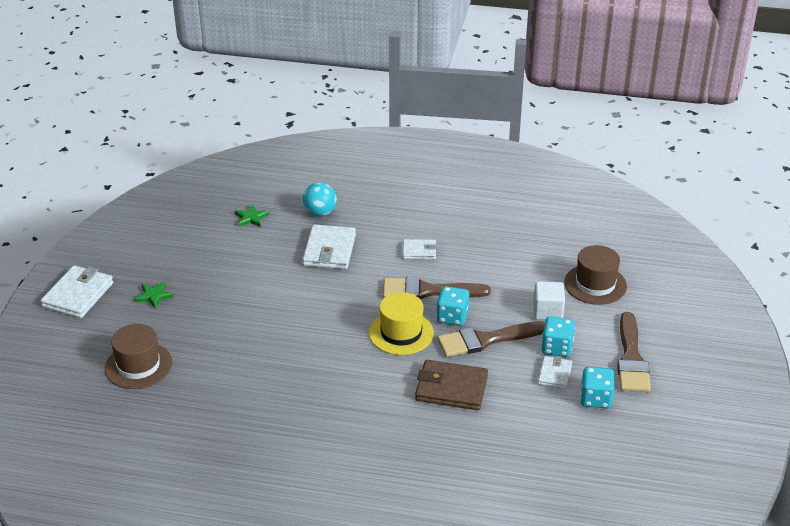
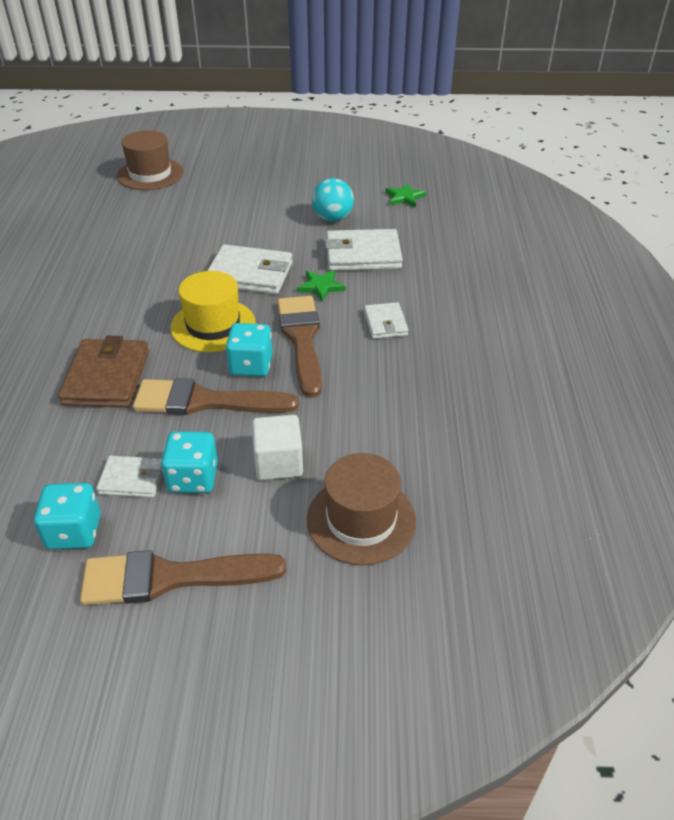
camera: 80 degrees right, 5 degrees up
(78, 295) = (249, 132): white wallet -> white wallet (250, 274)
(154, 296) = (254, 166): green star -> green star (321, 287)
(320, 212) = (435, 239): turquoise ball -> turquoise ball (332, 218)
(486, 340) = (205, 401): brown brush -> brown brush turned 60 degrees counterclockwise

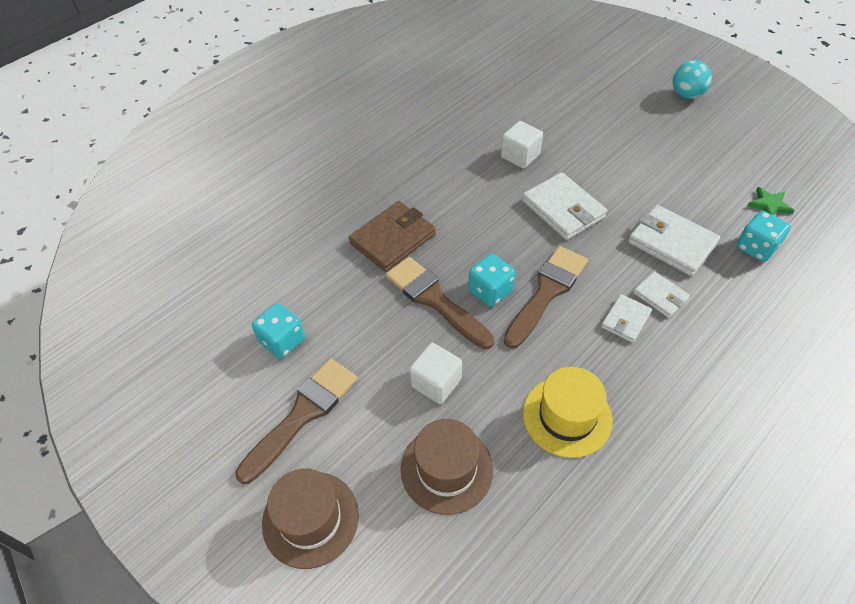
camera: 45 degrees right, 10 degrees up
(132, 479) = (342, 328): white wallet -> white wallet (660, 296)
(150, 174) = (573, 73): brown hat -> brown hat (310, 519)
(167, 254) = (520, 156): none -> white cube
(170, 577) = (303, 414): brown brush -> brown brush turned 90 degrees clockwise
(193, 478) = (375, 354): turquoise dice -> turquoise dice (756, 247)
(213, 325) = (496, 239): yellow hat -> yellow hat (567, 416)
(321, 287) = (606, 253): green star -> none
(332, 218) = (680, 192): turquoise ball -> turquoise ball (686, 95)

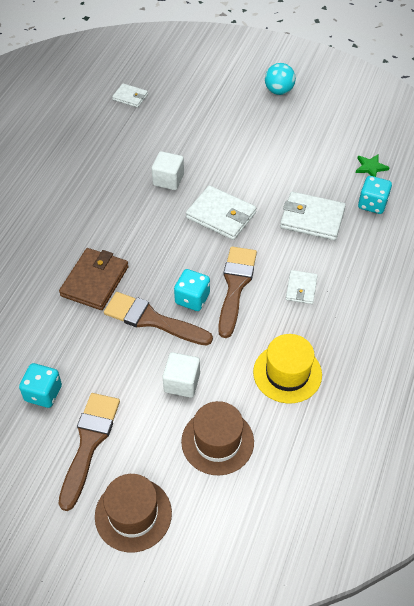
camera: 25 degrees left, 0 degrees up
(660, 296) = (319, 262): white wallet -> white wallet (130, 97)

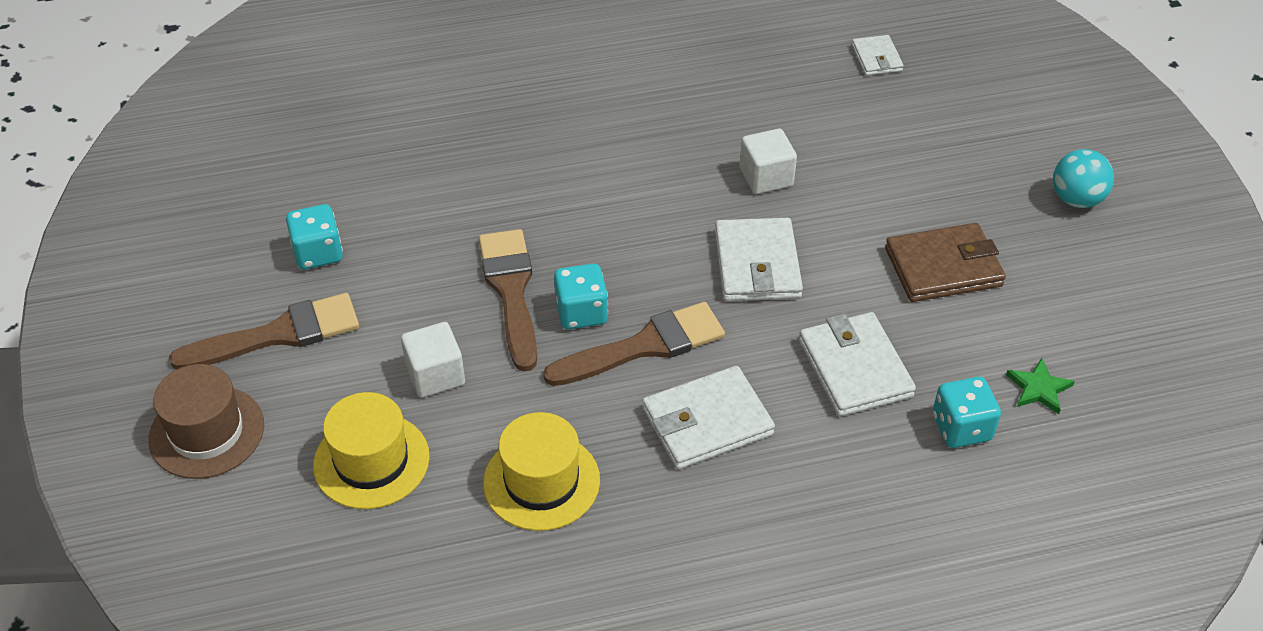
camera: 55 degrees right, 5 degrees down
(94, 281) = (524, 203): brown wallet -> brown wallet (943, 267)
(217, 441) = (371, 461): brown hat -> yellow hat
(301, 288) = (707, 422): white wallet -> white wallet, size x1.74

